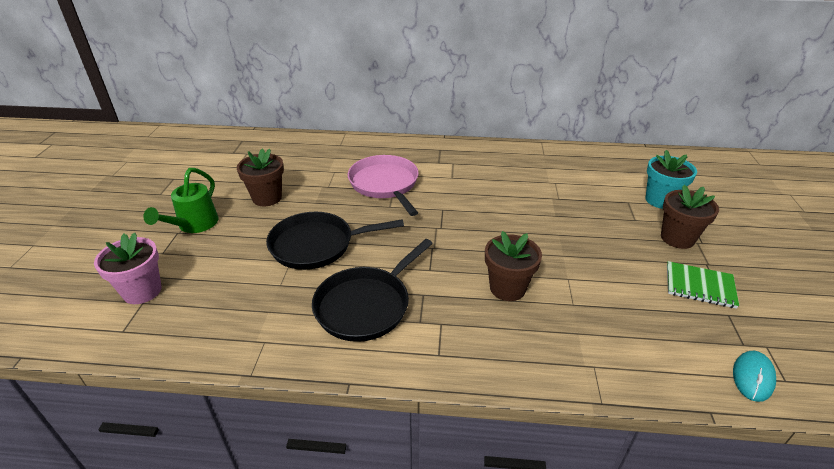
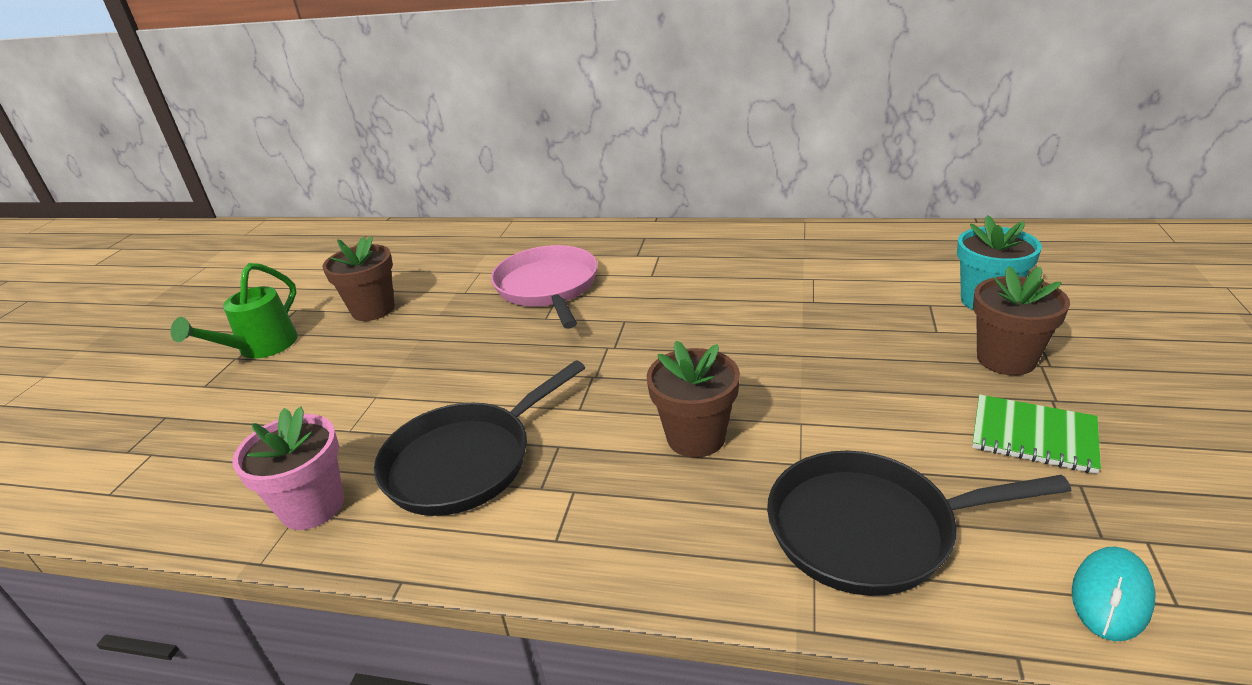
camera: 10 degrees right, 5 degrees down
(142, 291) = (157, 438): pink flower pot -> pink flower pot (312, 506)
(316, 245) = (420, 374): black pan -> black pan (869, 529)

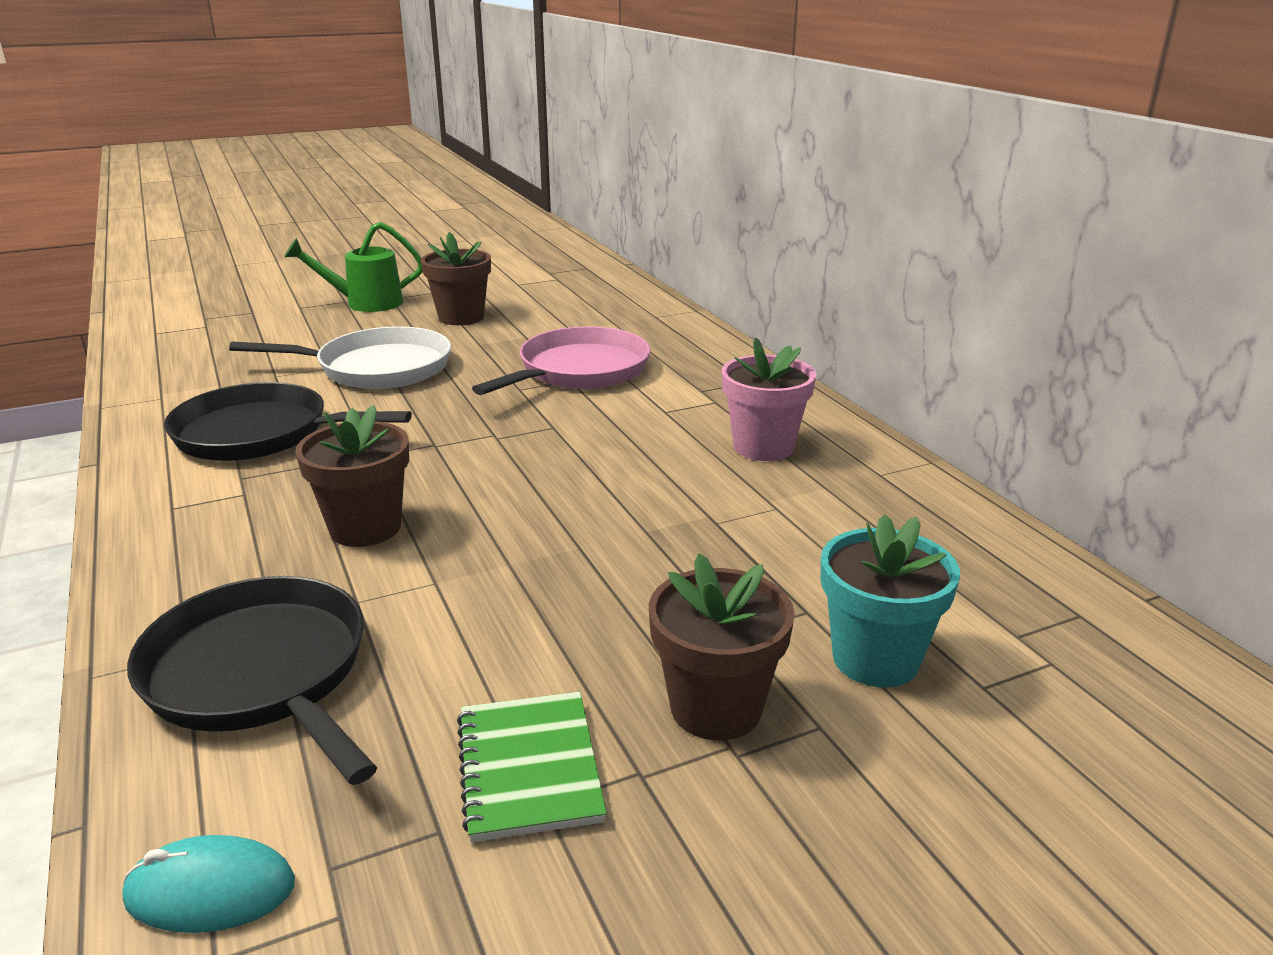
camera: 50 degrees right, 5 degrees down
(312, 506) = (171, 399): pink flower pot -> pink flower pot (763, 447)
(415, 371) = (378, 368): none -> white pan

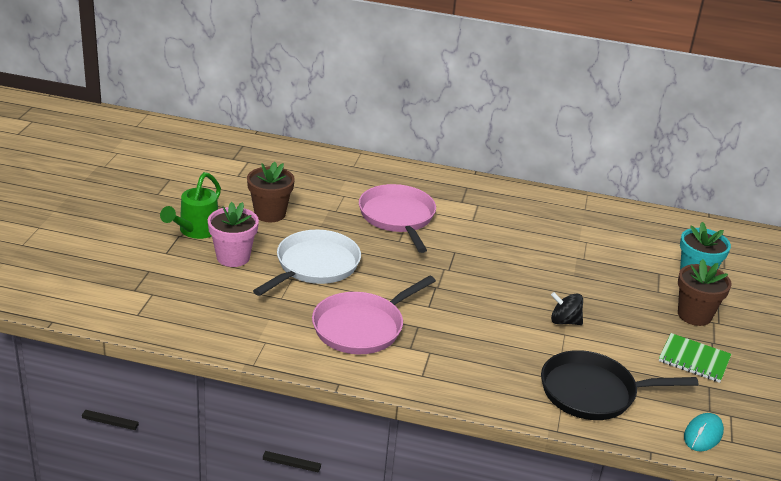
camera: 55 degrees left, 5 degrees up
(259, 434) = (361, 327): black pan -> pink pan
(365, 528) = (501, 333): brown flower pot -> none
(477, 569) = (564, 321): none -> black spinning top
(763, 447) = (534, 218): pink flower pot -> pink flower pot (233, 257)

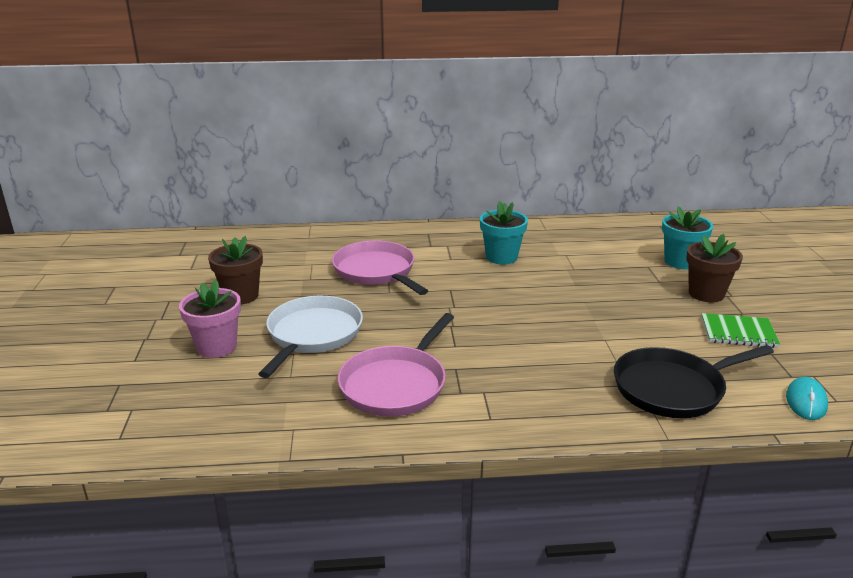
camera: 15 degrees left, 5 degrees down
(196, 231) = (162, 330): green watering can -> none
(522, 230) = (501, 257): none -> turquoise flower pot
(564, 321) = (596, 327): black spinning top -> none

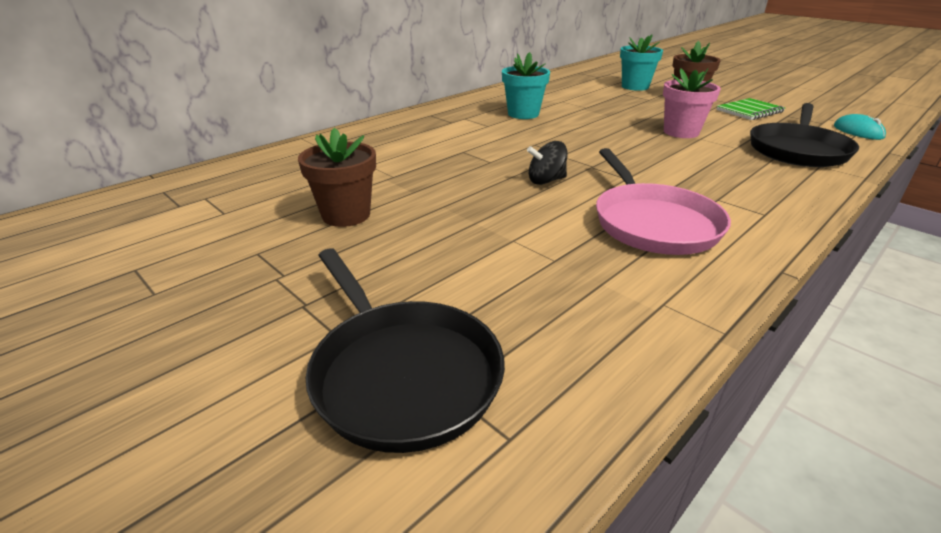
camera: 40 degrees left, 5 degrees up
(128, 391) = (402, 374): none -> black pan
(216, 347) = (419, 271): pink flower pot -> pink flower pot (681, 132)
(313, 334) = (496, 217): white pan -> none
(376, 271) = (445, 151): pink pan -> none
(394, 323) = (546, 181): none -> black spinning top

